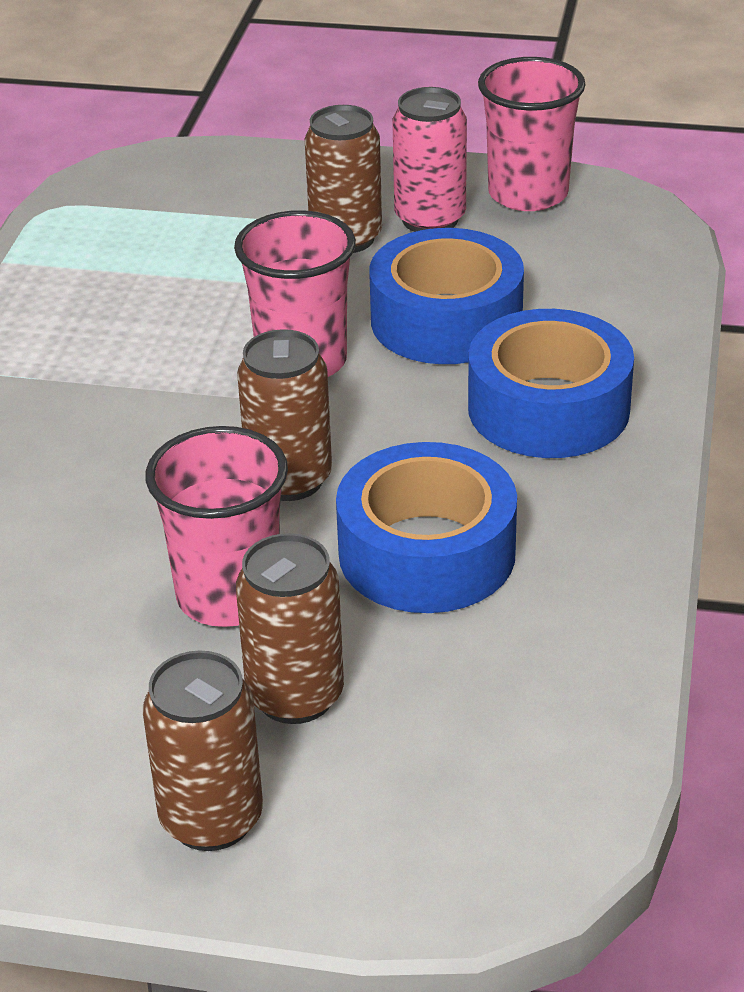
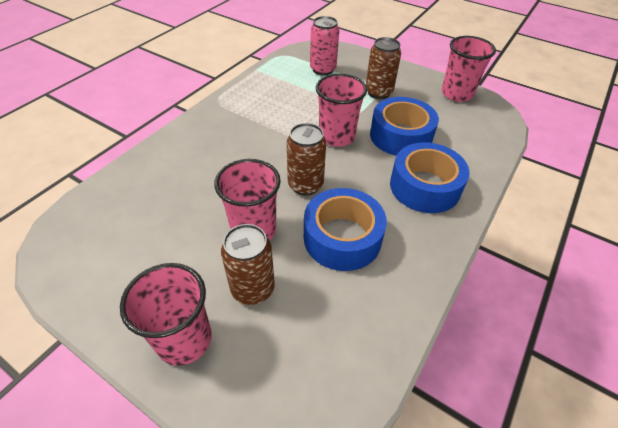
camera: 20 degrees right, 10 degrees up
(211, 819) = (184, 339): brown can -> pink cup
(430, 219) = (414, 94): pink can -> pink can (323, 69)

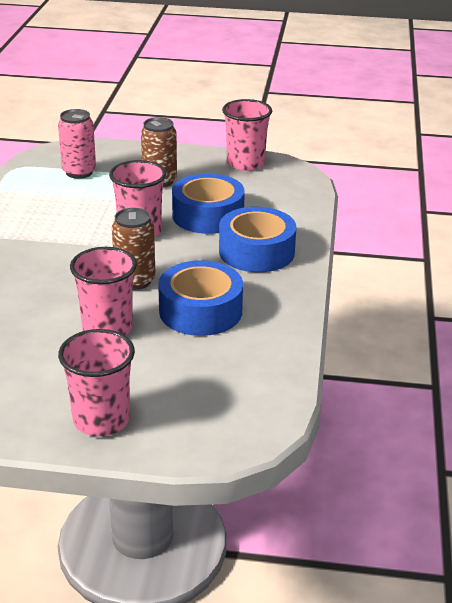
camera: 25 degrees left, 15 degrees down
(252, 289) = (140, 370): brown can -> none

